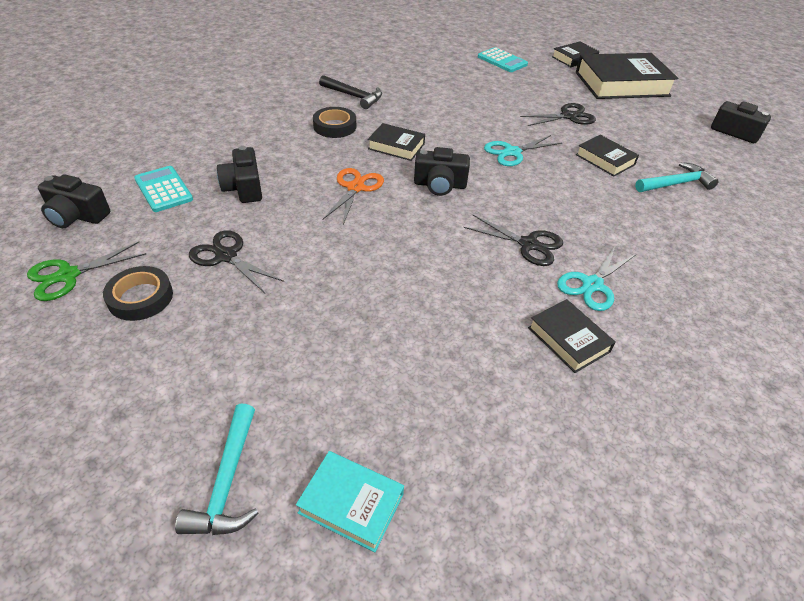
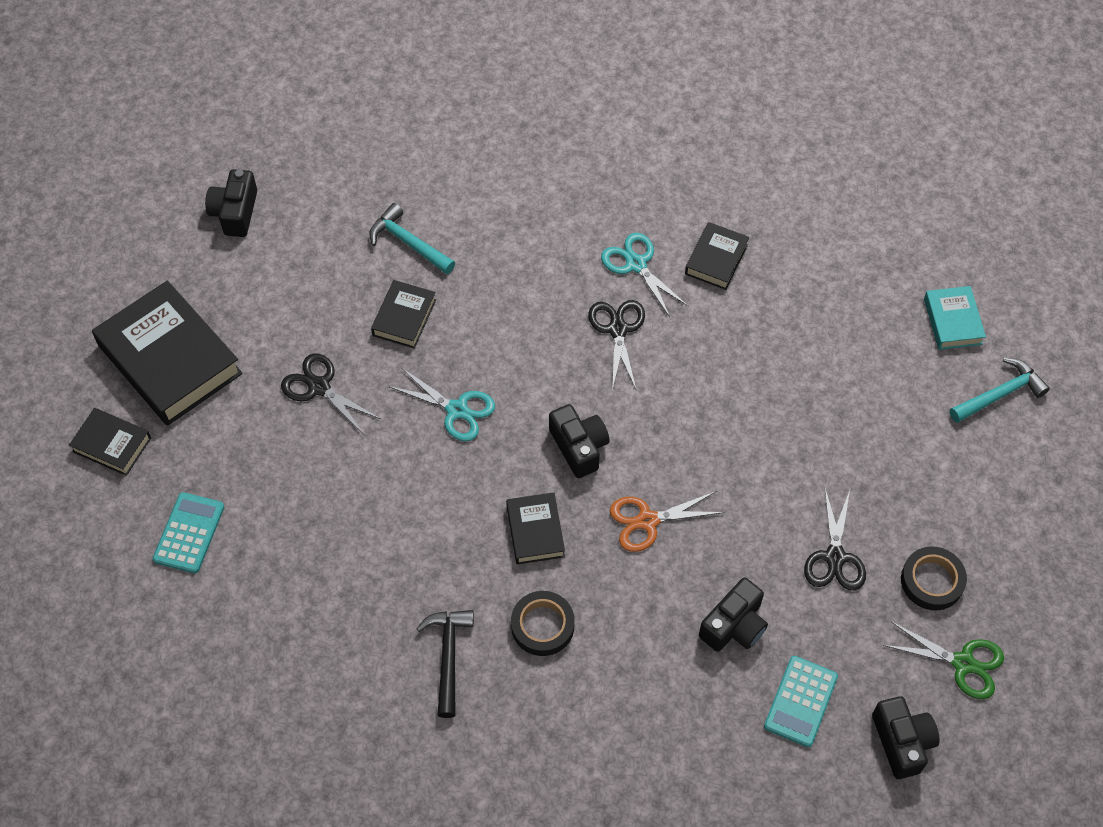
camera: 120 degrees left, 15 degrees up
(592, 285) = (636, 264): turquoise scissors -> turquoise scissors turned 135 degrees counterclockwise

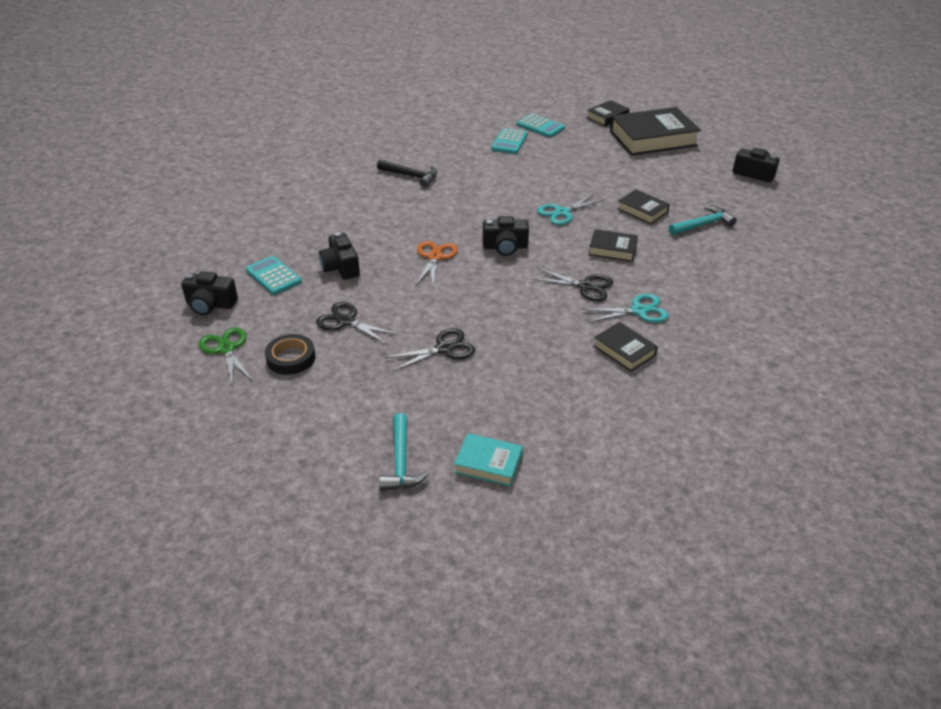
camera: 115 degrees right, 20 degrees down
(267, 559) = (509, 142): none -> turquoise calculator
(319, 387) = (607, 175): black scissors -> black scissors (444, 349)
(535, 531) = (460, 218): black book -> black book (612, 249)
(542, 626) = (402, 206): black tape -> none
(963, 663) = (226, 349): green scissors -> green scissors turned 105 degrees clockwise

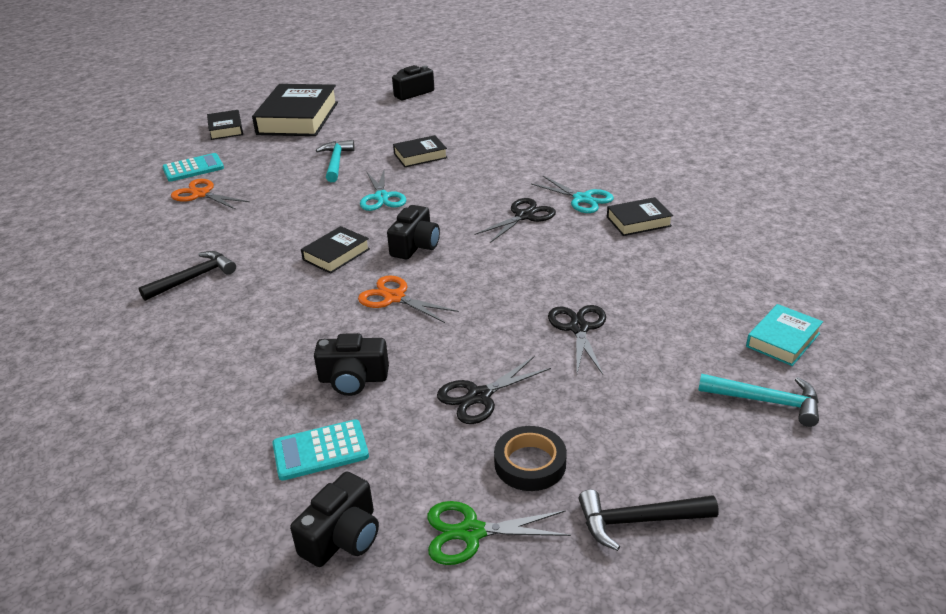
camera: 65 degrees left, 5 degrees down
(254, 415) = (638, 521): none -> black hammer
(509, 142) = (201, 194): turquoise calculator -> orange scissors
(612, 249) = (472, 187): black book -> black book (336, 254)
(639, 311) = (582, 199): turquoise scissors -> turquoise scissors turned 120 degrees clockwise
(703, 224) = (471, 135): turquoise hammer -> turquoise hammer (336, 162)

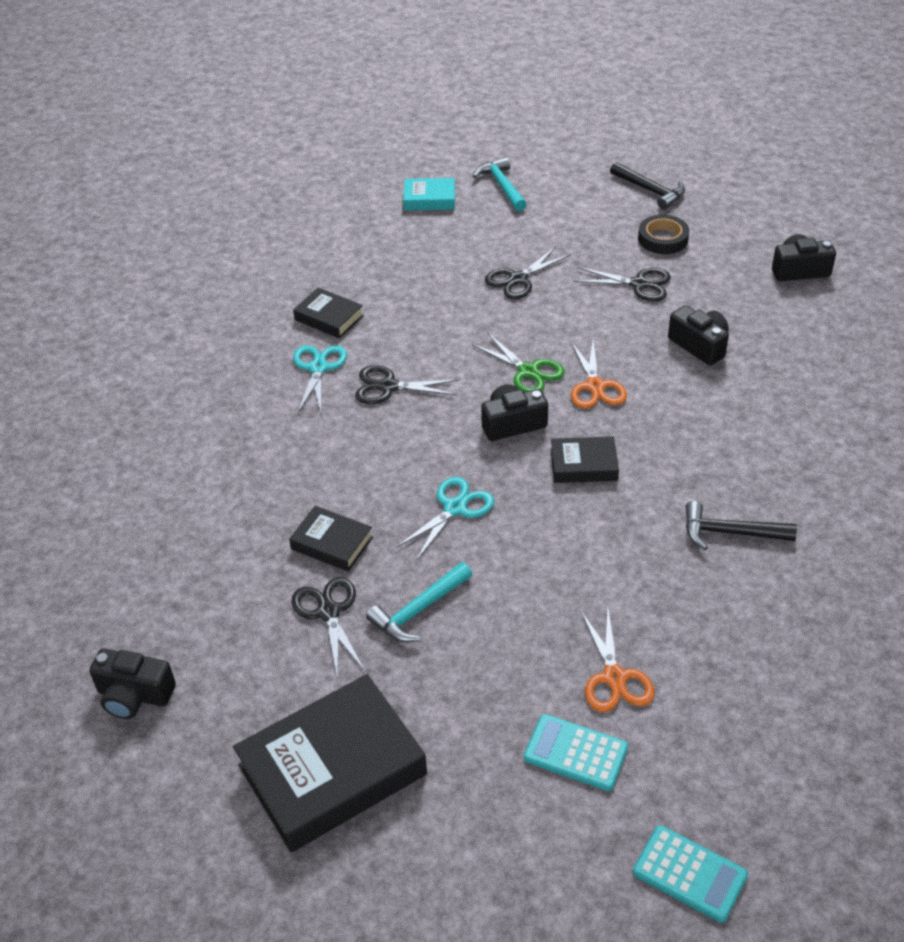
camera: 130 degrees left, 10 degrees up
(226, 129) = (443, 836): black book -> none
(320, 450) = (767, 317): turquoise calculator -> turquoise calculator (689, 874)
(378, 141) = (328, 612): none -> black scissors
(471, 532) = (733, 233): green scissors -> green scissors (528, 371)

